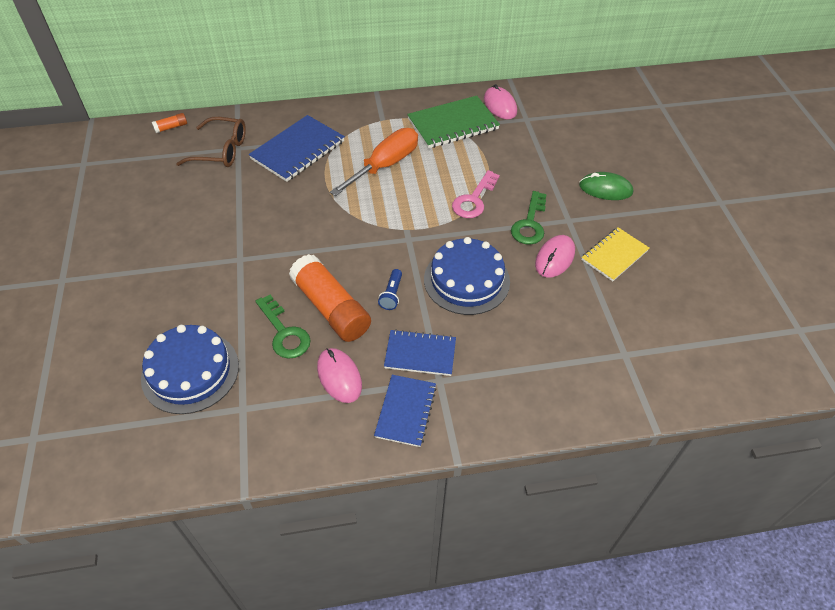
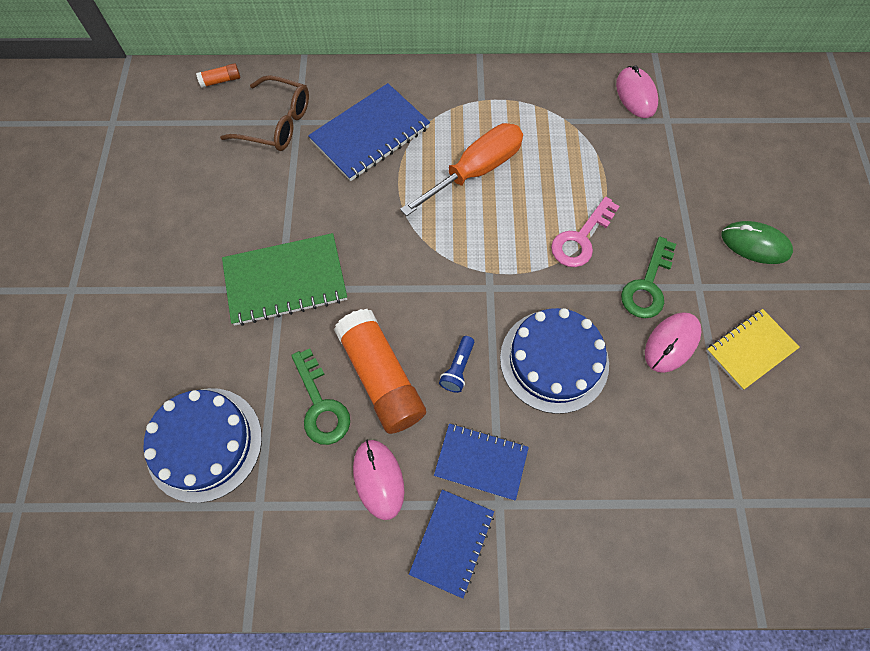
camera: 10 degrees right, 15 degrees up
(453, 124) = (570, 117): green notebook -> green notebook (285, 281)

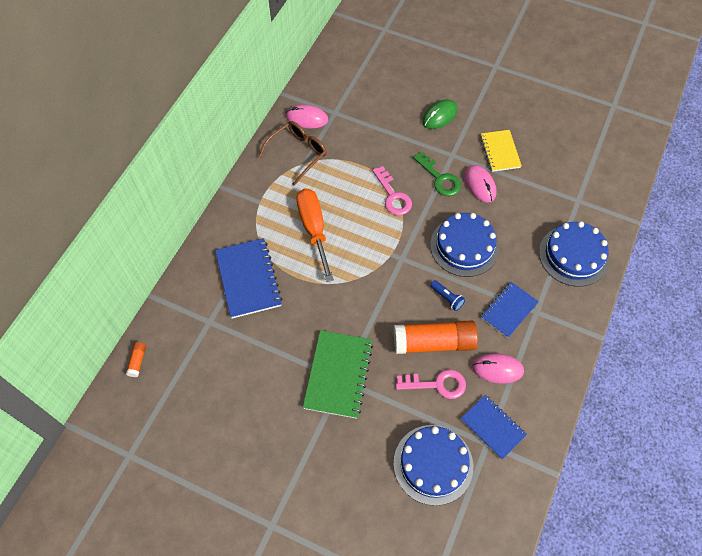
camera: 65 degrees left, 5 degrees down
(277, 123) = (202, 335): brown glasses -> brown glasses (298, 153)
(321, 405) = (437, 384): green key -> pink key
(452, 542) = (548, 344): blue notebook -> blue notebook (492, 427)
(630, 530) = (573, 255): none -> blue cake

